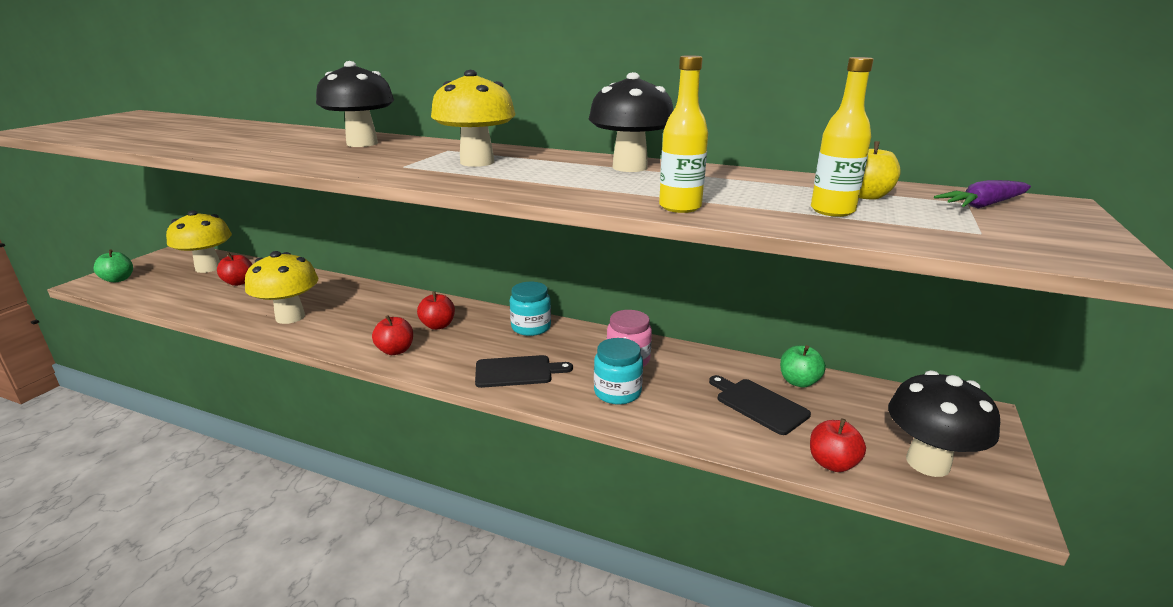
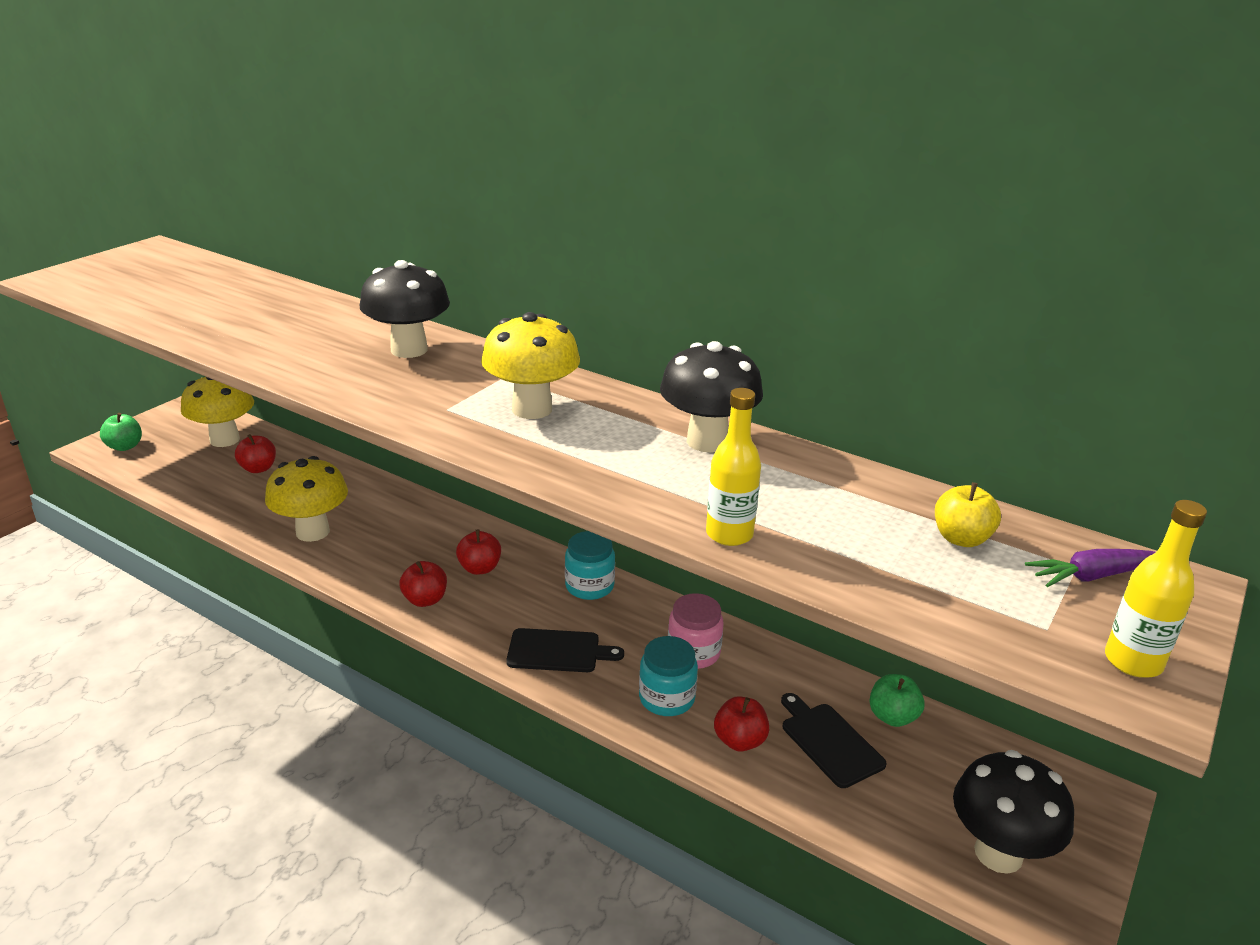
camera: 10 degrees right, 5 degrees up
(832, 211) = (901, 564): yellow bottle -> yellow bottle (1133, 661)
(832, 463) = (883, 834): red apple -> red apple (739, 741)

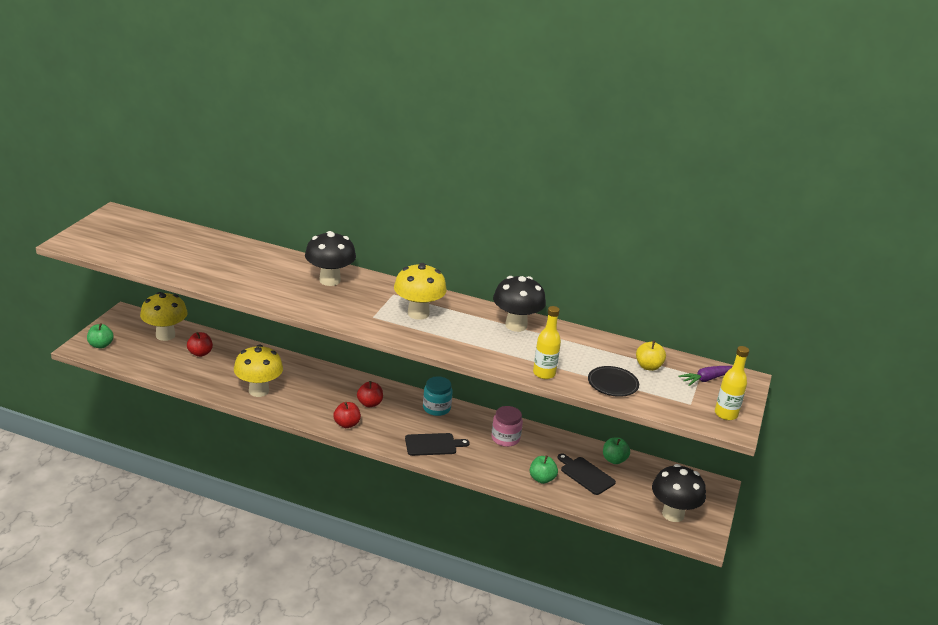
camera: 15 degrees left, 0 degrees up
(666, 698) = (499, 462): turquoise jar -> none
(739, 741) = (542, 479): red apple -> green apple
(873, 568) = (612, 384): none -> black plate

